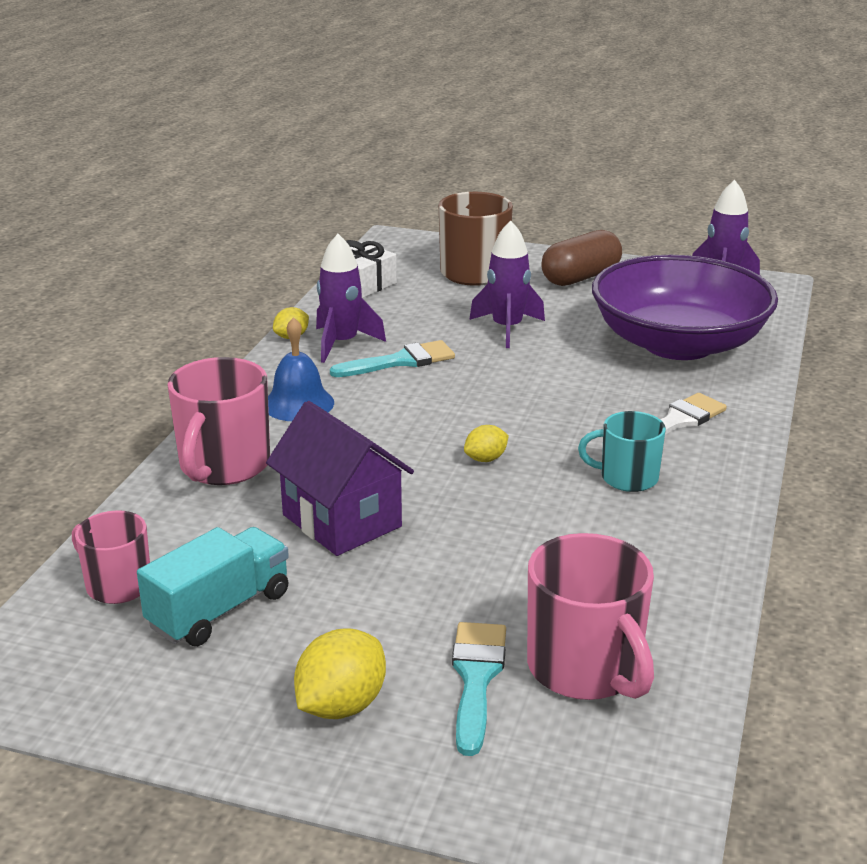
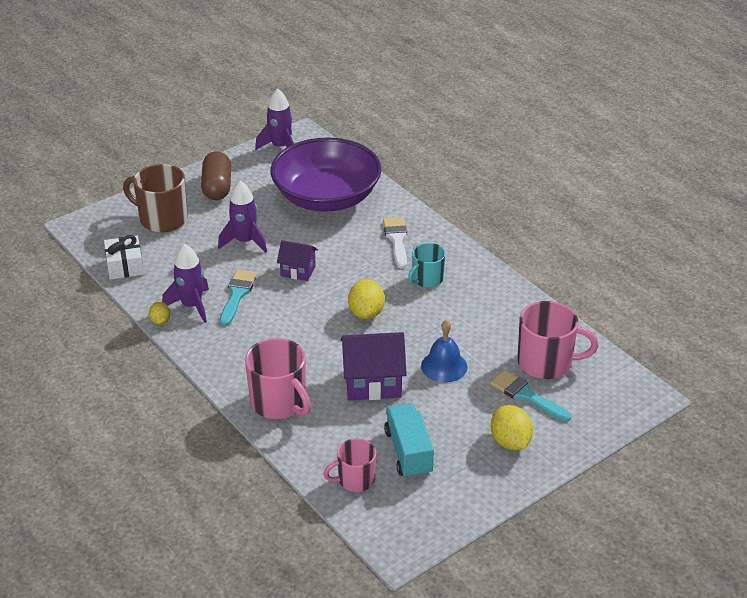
camera: 55 degrees left, 10 degrees up
(298, 403) = (242, 350): blue bell -> blue bell (444, 366)
(485, 459) = (366, 313): yellow lemon -> yellow lemon, size x1.73
(501, 381) = (298, 271): none -> purple house

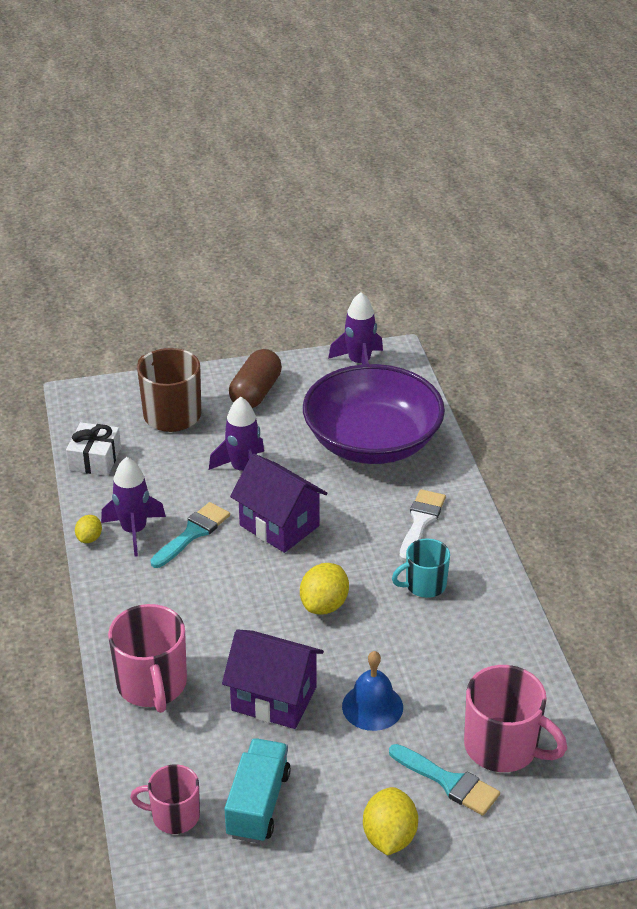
camera: 25 degrees right, 0 degrees up
(298, 271) = (279, 525): purple house -> purple house, size x1.68
(526, 395) = (449, 782): turquoise brush -> turquoise brush turned 150 degrees clockwise

